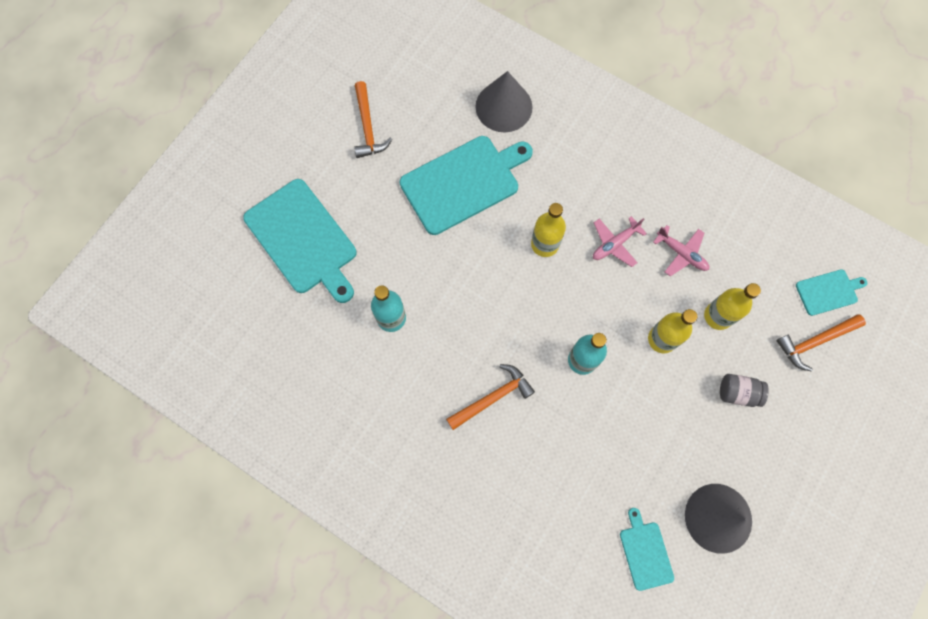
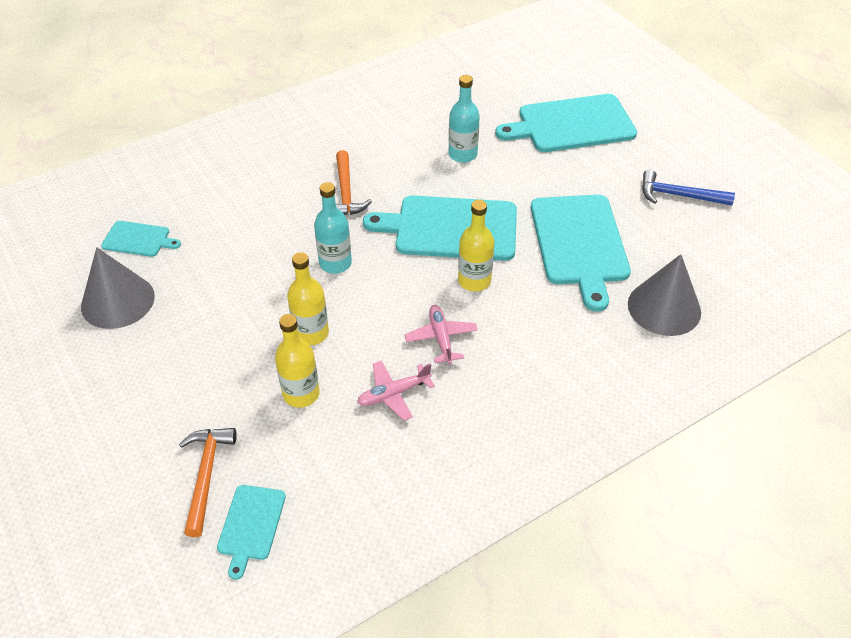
camera: 115 degrees right, 25 degrees down
(367, 127) = (678, 195): orange hammer -> blue hammer
(494, 286) = (451, 228): none -> turquoise cutting board
(737, 393) = (211, 372): grey jar -> none

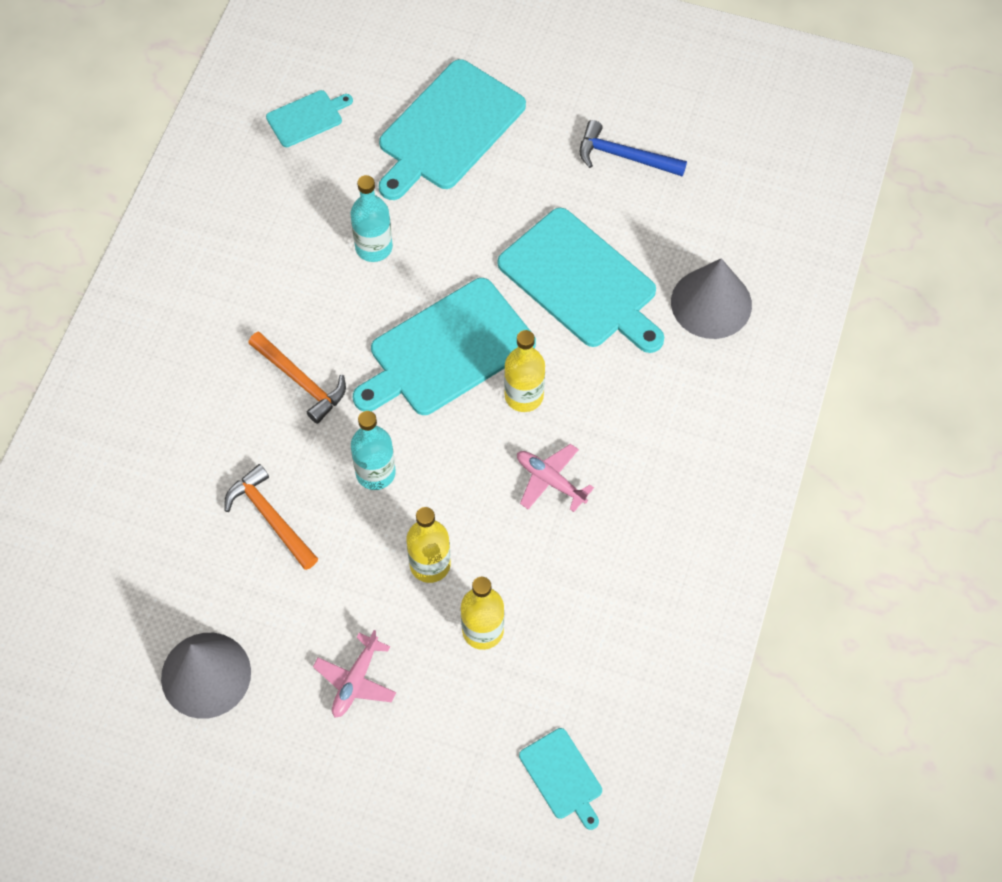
camera: 40 degrees left, 15 degrees up
(138, 239) = (145, 594): turquoise cutting board -> turquoise cutting board (307, 118)
(206, 475) = (480, 767): orange hammer -> orange hammer (270, 517)
(393, 394) = (562, 568): pink plane -> pink plane (355, 681)
(678, 195) = (624, 156): blue hammer -> blue hammer turned 45 degrees clockwise

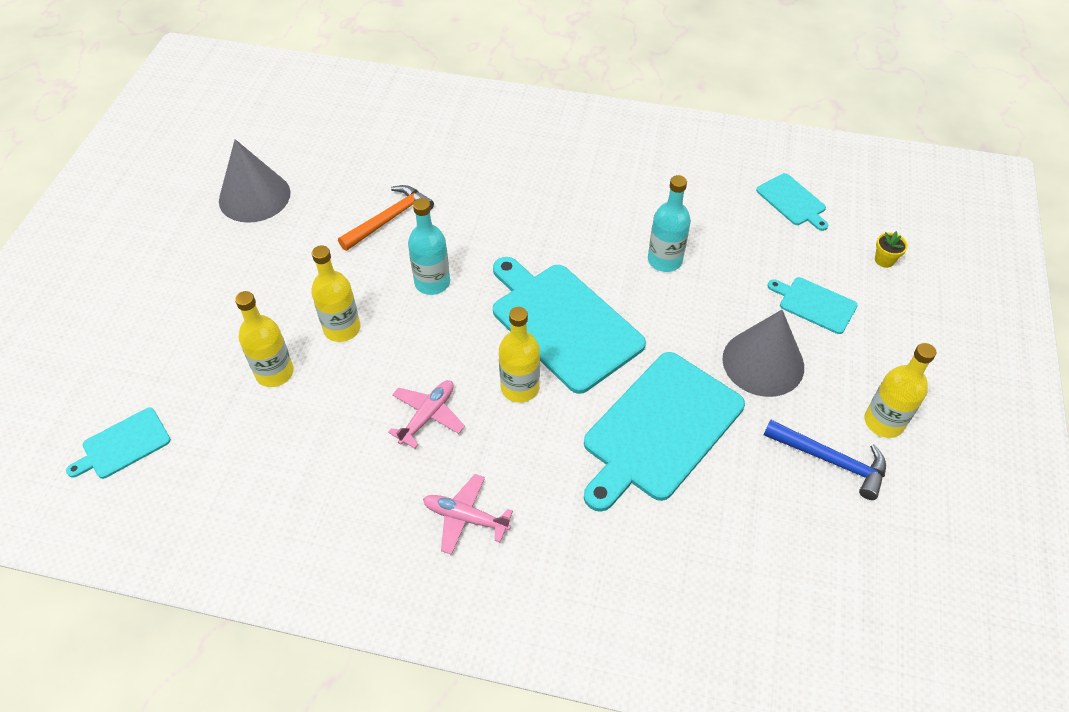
camera: 85 degrees right, 10 degrees down
(301, 381) = (519, 225): orange hammer -> none
(355, 681) = (237, 287): pink plane -> pink plane (465, 517)
(400, 59) = (884, 260): none -> yellow flower pot
(449, 129) = (815, 304): turquoise cutting board -> turquoise cutting board, size x0.49
(587, 108) = (883, 422): none -> yellow bottle
(624, 156) = (831, 461): blue hammer -> blue hammer turned 105 degrees clockwise
(711, 303) = (656, 559): grey cone -> grey cone (763, 362)

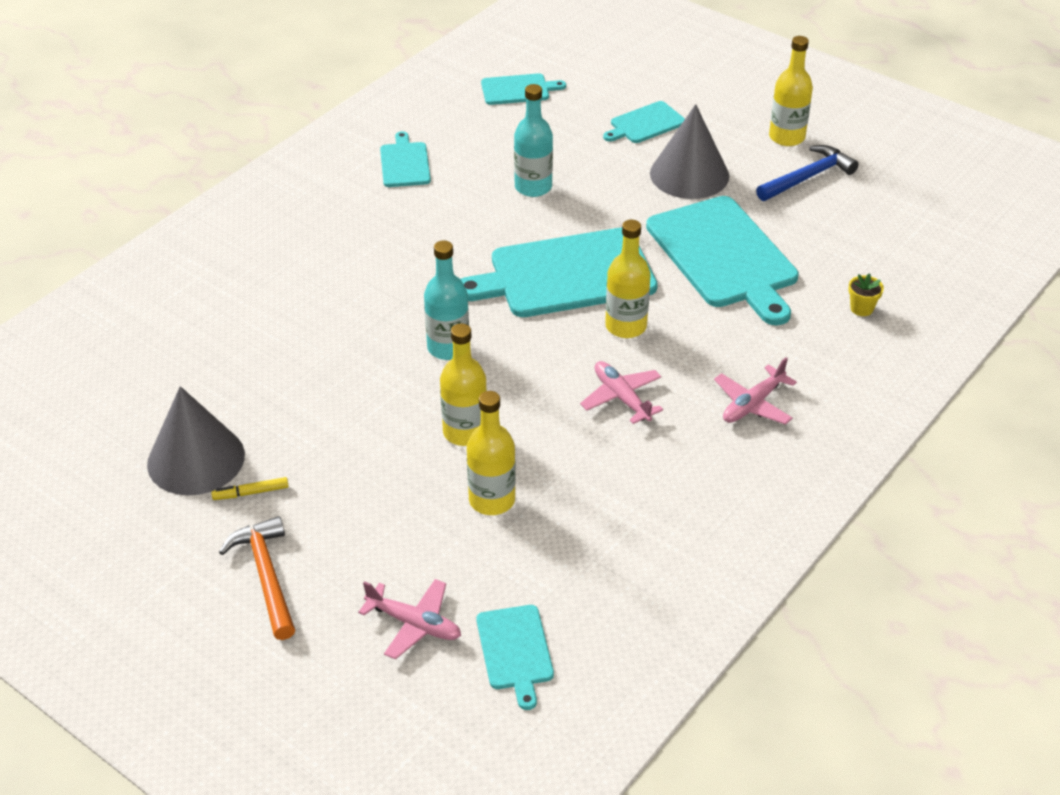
camera: 65 degrees left, 10 degrees down
(134, 374) = (414, 624): none -> pink plane
(233, 236) = (251, 493): none -> yellow marker
(389, 219) = (328, 355): orange hammer -> orange hammer (266, 576)
(639, 172) = (404, 163): none -> turquoise cutting board
(884, 260) = (623, 70): yellow flower pot -> yellow flower pot (861, 308)

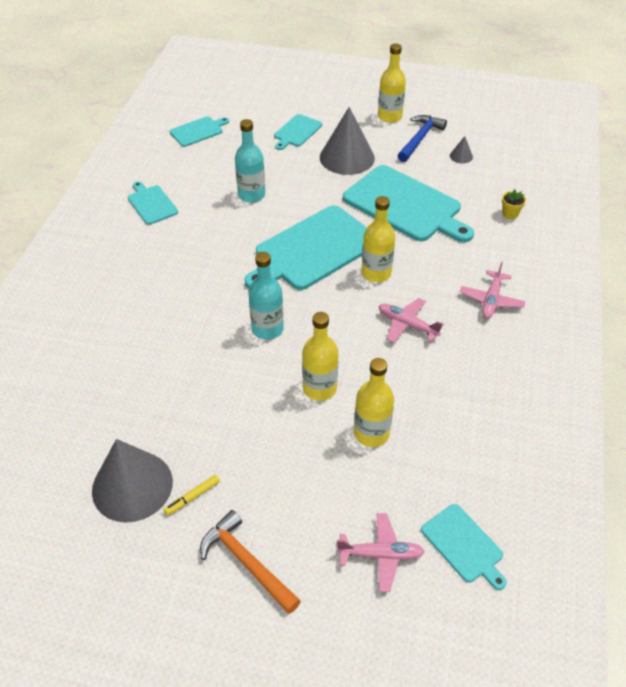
camera: 25 degrees left, 5 degrees up
(849, 215) = (461, 156): none -> grey cone

